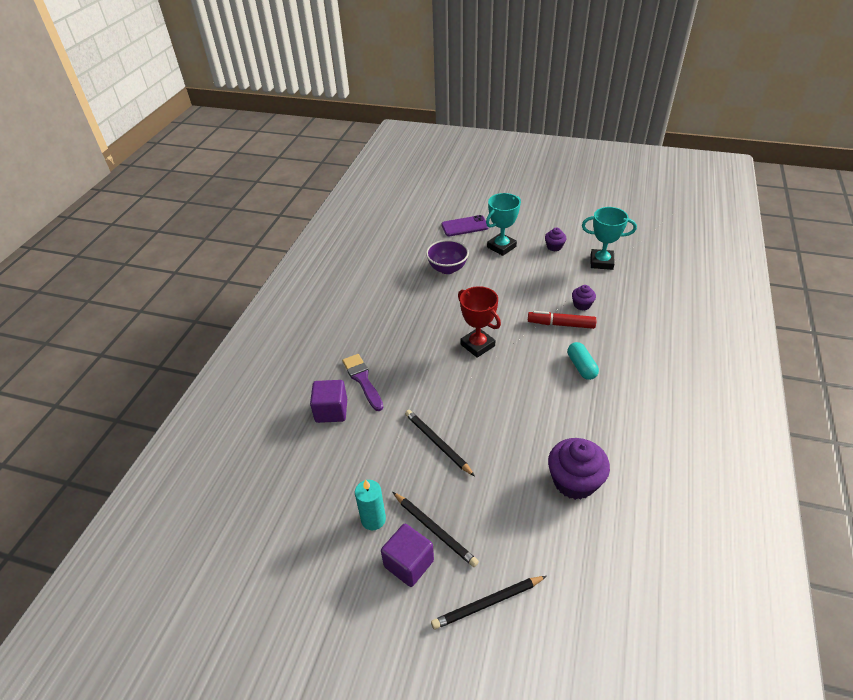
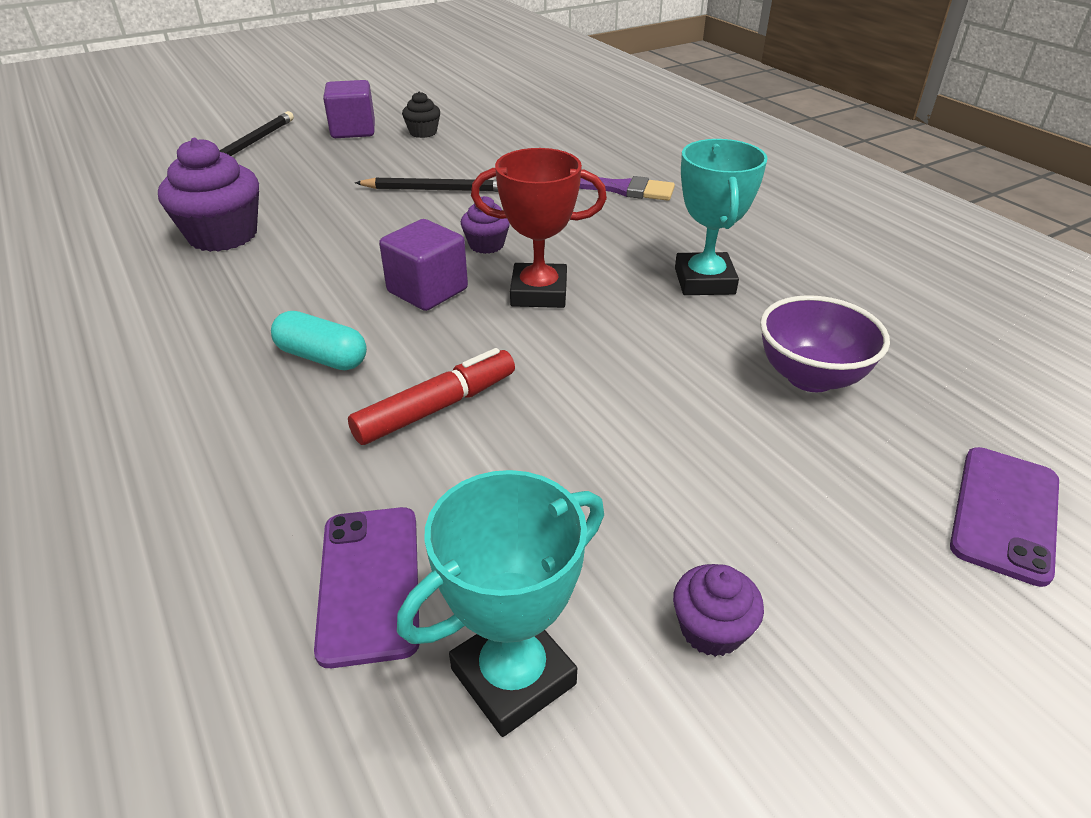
camera: 130 degrees right, 5 degrees down
(331, 411) = (596, 158): purple cube -> purple cube (427, 291)
(373, 519) = (423, 132): turquoise candle -> black cupcake
(434, 530) = (354, 150): black pencil -> none
(501, 247) = (821, 515): turquoise trophy -> turquoise trophy (704, 281)
(582, 305) = (435, 481): purple cupcake -> purple cupcake (486, 245)
(618, 293) = (369, 583): none -> purple phone

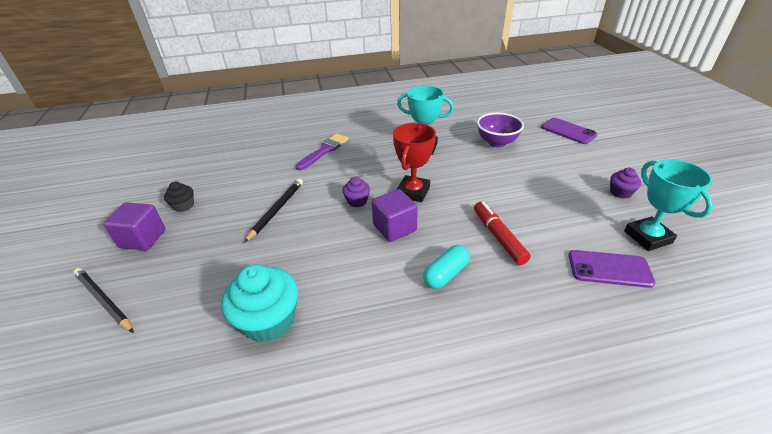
camera: 70 degrees left, 0 degrees up
(223, 235) = (269, 320): purple cupcake -> turquoise cupcake

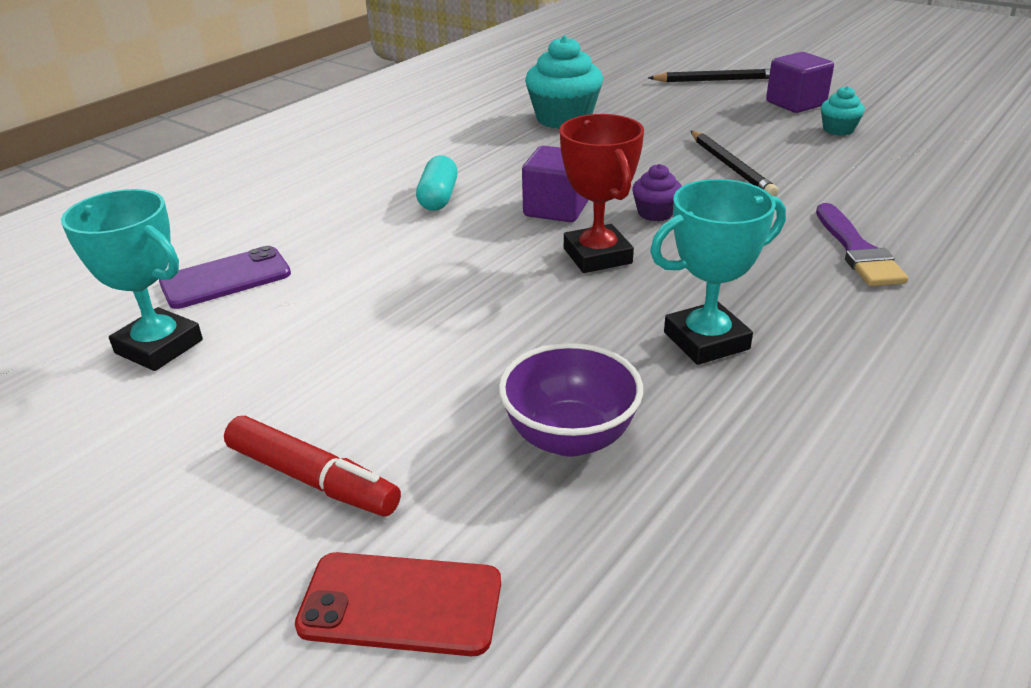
camera: 140 degrees right, 5 degrees down
(184, 205) = (838, 130): black cupcake -> turquoise cupcake
(498, 237) = (405, 254): red marker -> red marker (312, 479)
(568, 131) = (401, 604): purple phone -> red phone
(620, 192) = (208, 421): purple cupcake -> none

